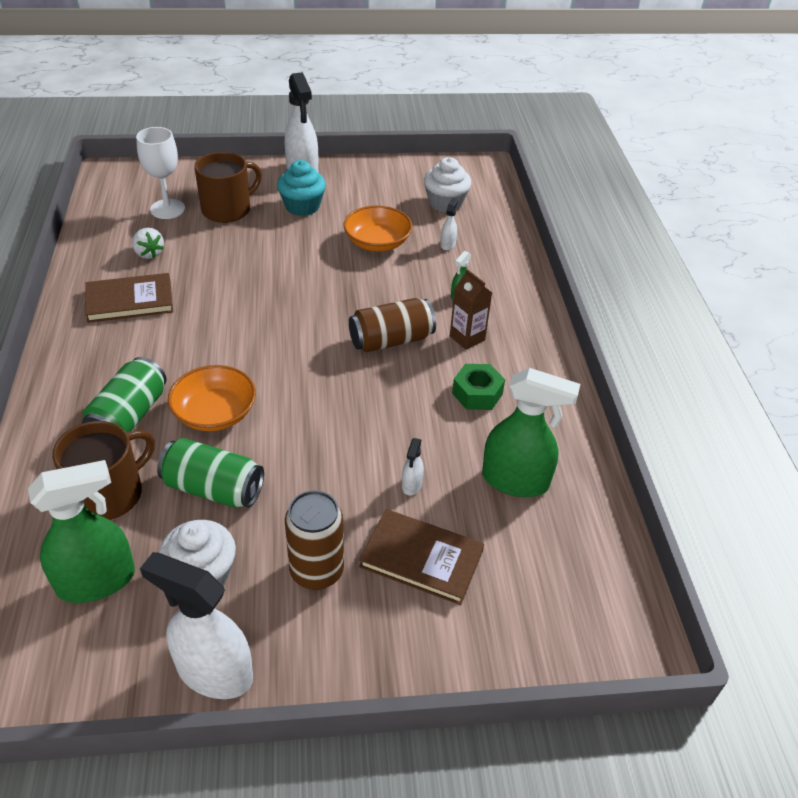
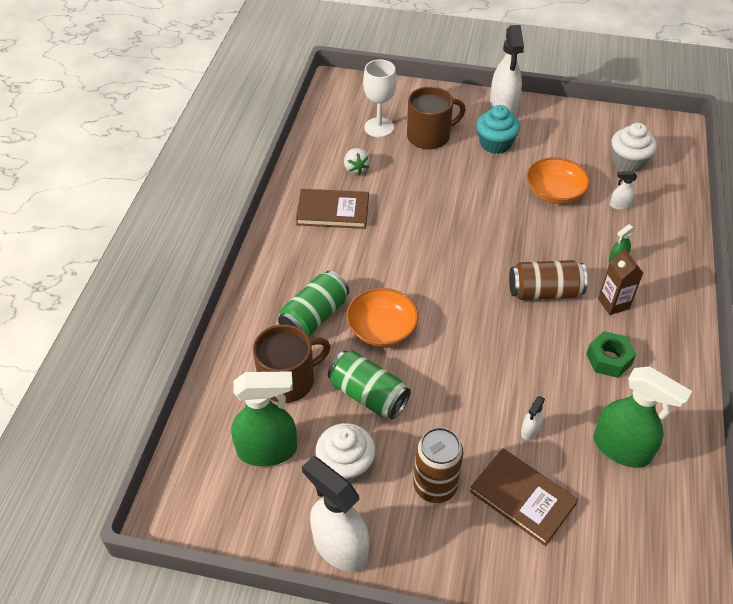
camera: 20 degrees right, 5 degrees up
(448, 244) = (619, 205): white spray bottle -> white spray bottle turned 120 degrees counterclockwise

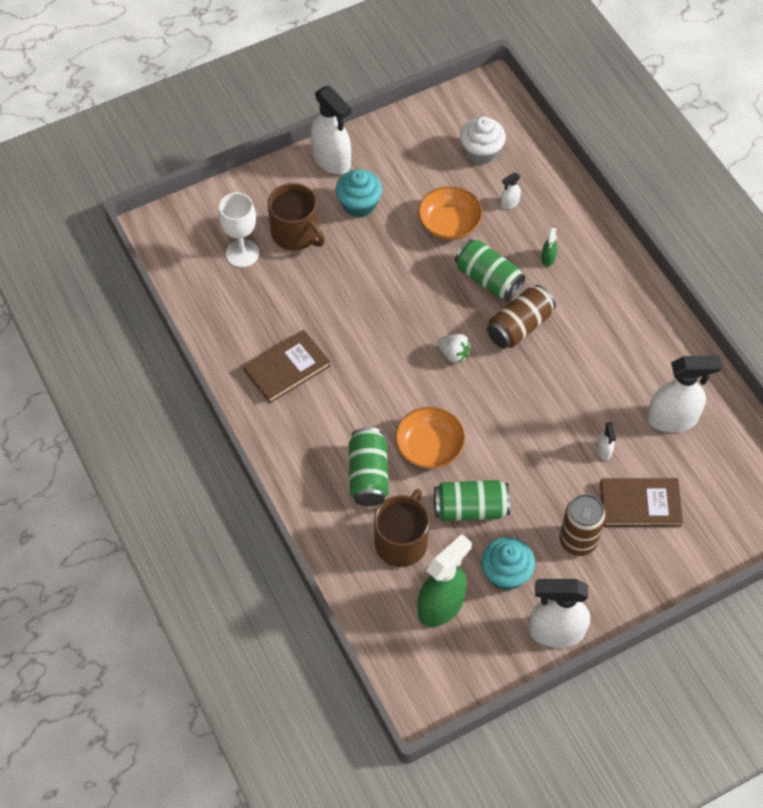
camera: 40 degrees left, 10 degrees up
(346, 465) = (506, 573): white cupcake -> turquoise cupcake
(356, 168) = (264, 311): white strawberry -> white strawberry (453, 354)
(429, 136) = (296, 233): brown mug -> brown mug turned 105 degrees clockwise
(550, 245) = (488, 279): none -> green can
(608, 359) = (610, 353): green nut -> none
(613, 303) = (576, 301): brown carton -> none
(621, 449) = (672, 418): green spray bottle -> white spray bottle

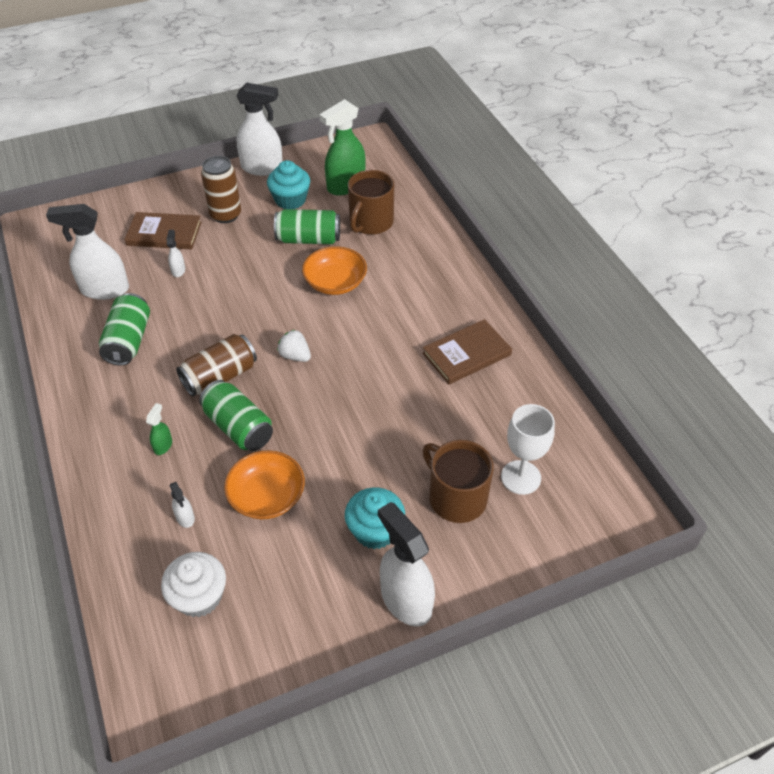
camera: 175 degrees left, 10 degrees down
(368, 475) = (393, 266): green can -> green can (129, 341)
(509, 203) = (185, 518): white spray bottle -> white spray bottle turned 90 degrees clockwise

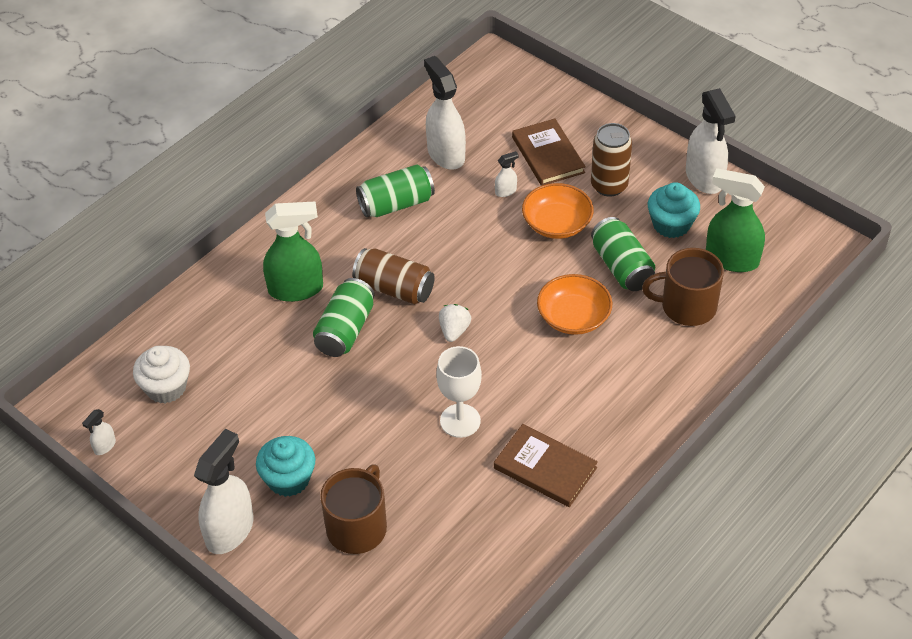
camera: 65 degrees right, 0 degrees up
(163, 445) = (296, 289): green spray bottle -> green spray bottle, size x2.27
(185, 518) = (233, 341): white spray bottle -> white spray bottle (104, 446)
(267, 496) = (283, 385): orange bowl -> orange bowl (557, 224)
(520, 477) = (410, 572): white goblet -> white goblet (460, 421)

